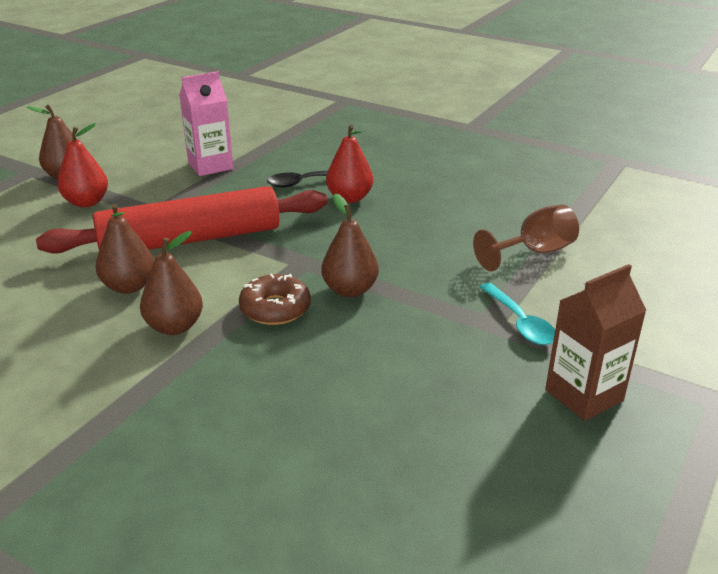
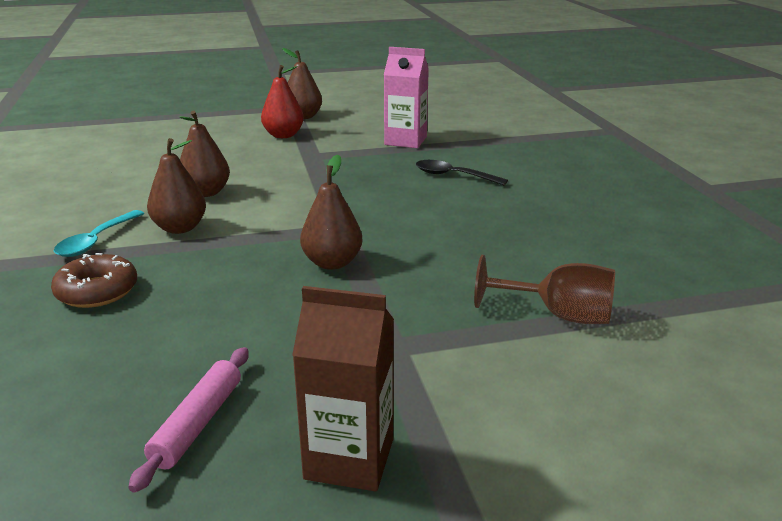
camera: 45 degrees right, 5 degrees down
(190, 239) = (297, 181): red rolling pin -> none
(275, 308) = (258, 248): brown donut -> brown donut (97, 291)
(349, 198) = (467, 200): red pear -> none
(478, 437) = (198, 423): none -> pink rolling pin
(520, 322) = (419, 363): turquoise spoon -> turquoise spoon (96, 241)

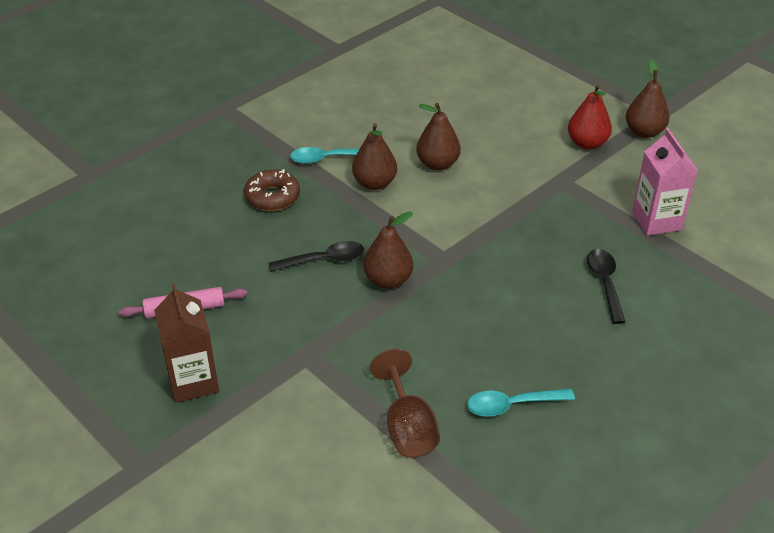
camera: 60 degrees right, 15 degrees up
(251, 290) = (323, 260): none -> black spoon
(566, 253) = (512, 405): none -> turquoise spoon

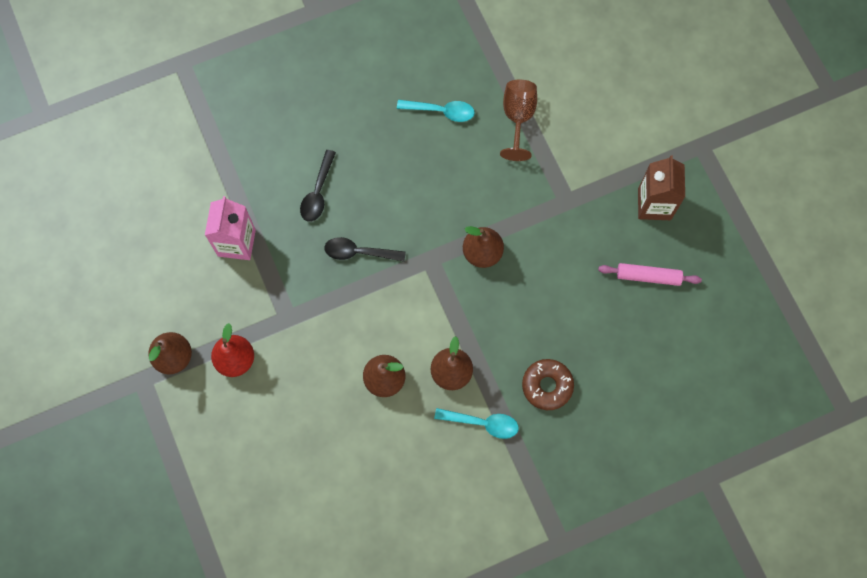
camera: 160 degrees left, 30 degrees up
(323, 260) = (526, 292): black spoon -> black spoon (359, 252)

